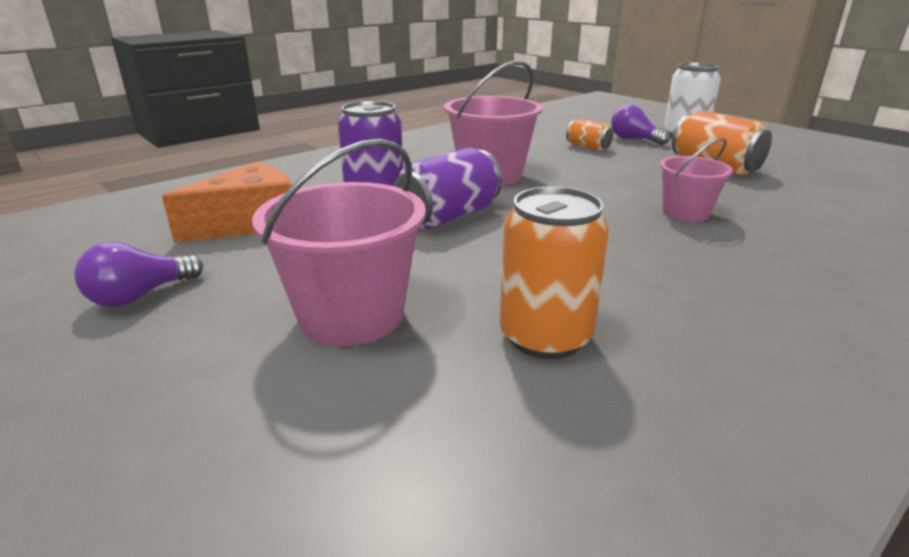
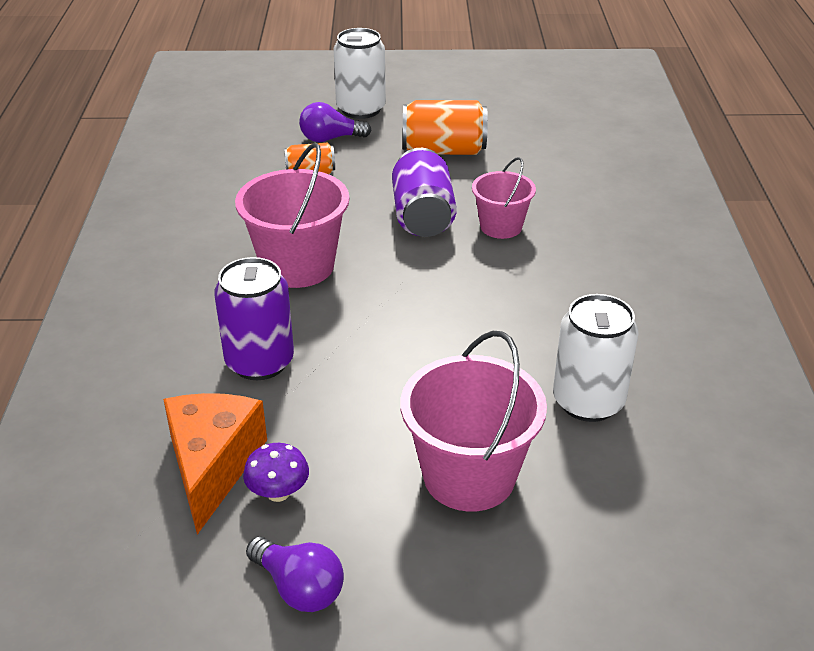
camera: 50 degrees left, 10 degrees up
(140, 296) = (299, 588): purple light bulb -> purple light bulb turned 45 degrees counterclockwise
(244, 251) = (278, 492): none -> purple mushroom
(448, 216) = (357, 340): purple can -> purple can (423, 216)
(545, 337) = (588, 401): orange can -> white can

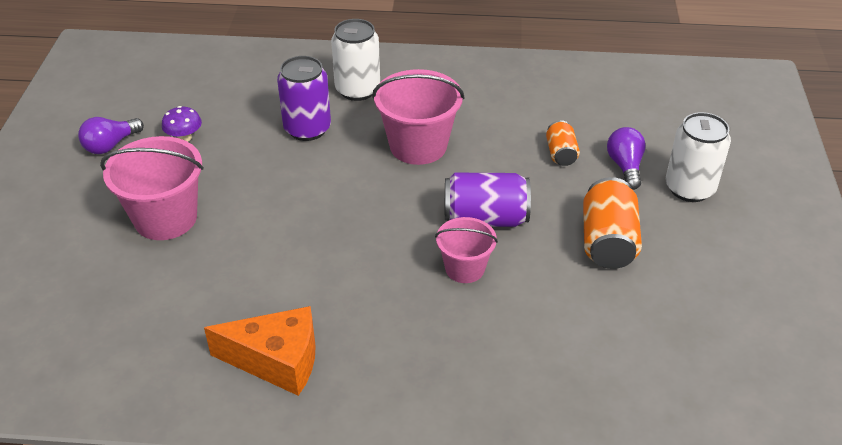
camera: 95 degrees right, 5 degrees up
(213, 466) = (216, 113): orange cheese -> orange cheese (277, 361)
(588, 401) = (215, 290): white can -> white can (357, 90)

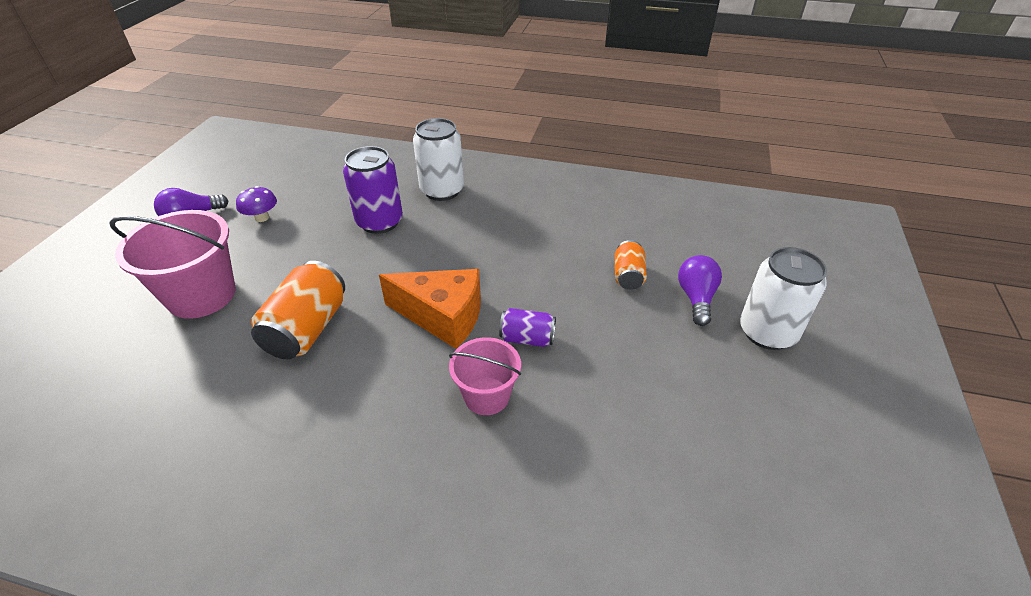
camera: 10 degrees right, 0 degrees up
(277, 361) = (229, 486): orange cheese -> orange cheese (443, 317)
(418, 146) = (481, 251): pink bucket -> none
(485, 218) = (527, 338): purple can -> purple can, size x0.57
(607, 242) = (660, 386): orange can -> orange can (307, 329)

